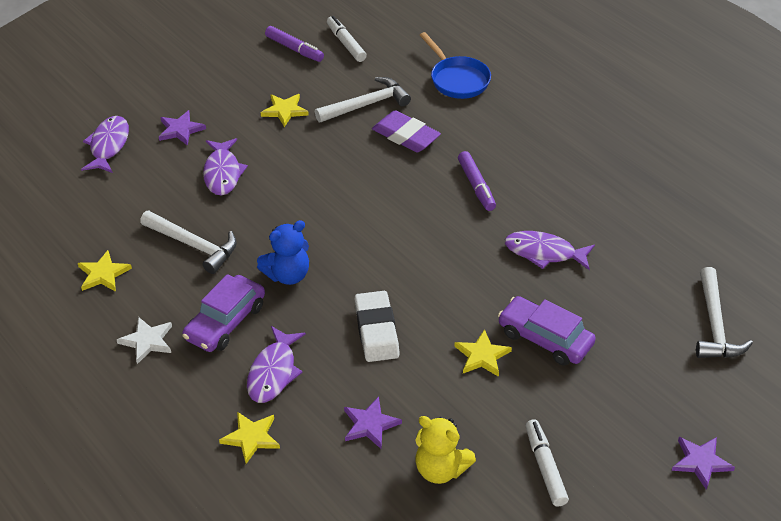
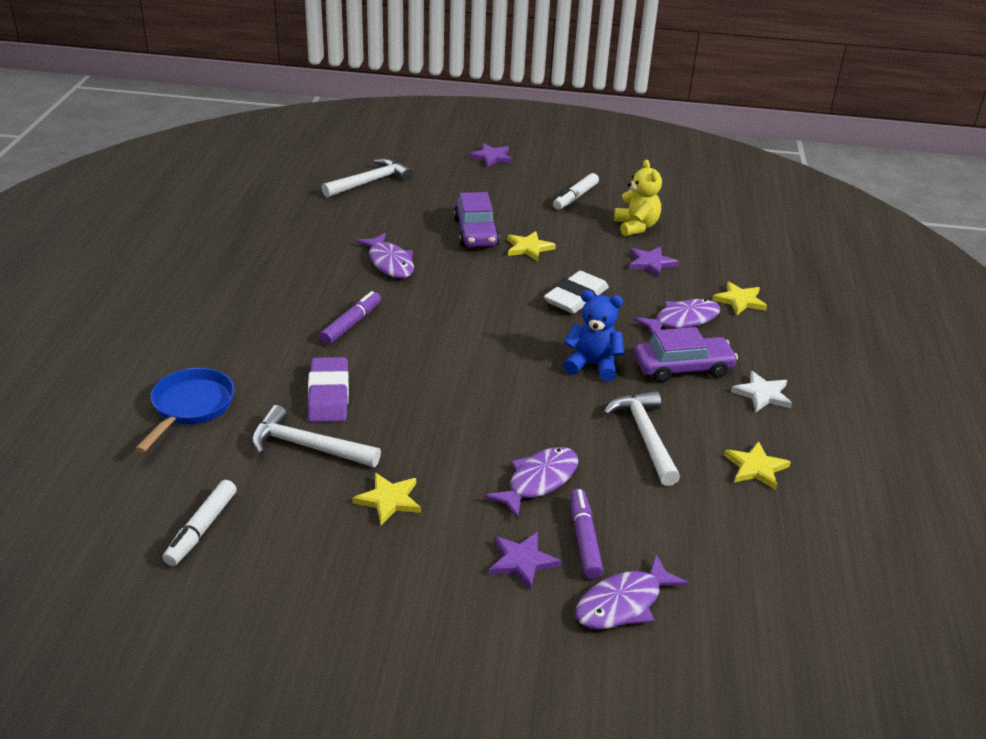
camera: 135 degrees left, 10 degrees down
(294, 49) = (260, 568): purple marker -> purple marker (584, 539)

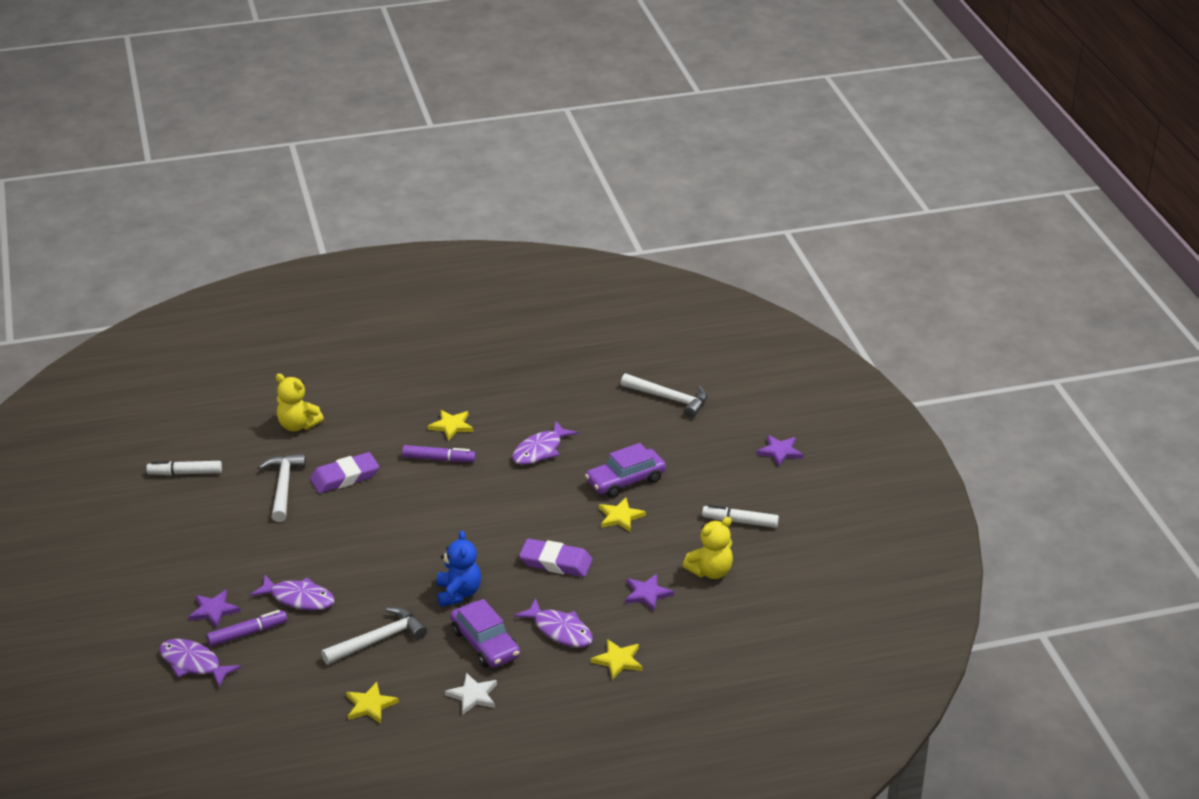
camera: 70 degrees right, 0 degrees up
(190, 408) = (298, 425): blue pan -> yellow teddy bear
(389, 500) = (246, 537): yellow star -> yellow star (451, 426)
(576, 297) = (556, 562): white eraser -> purple eraser

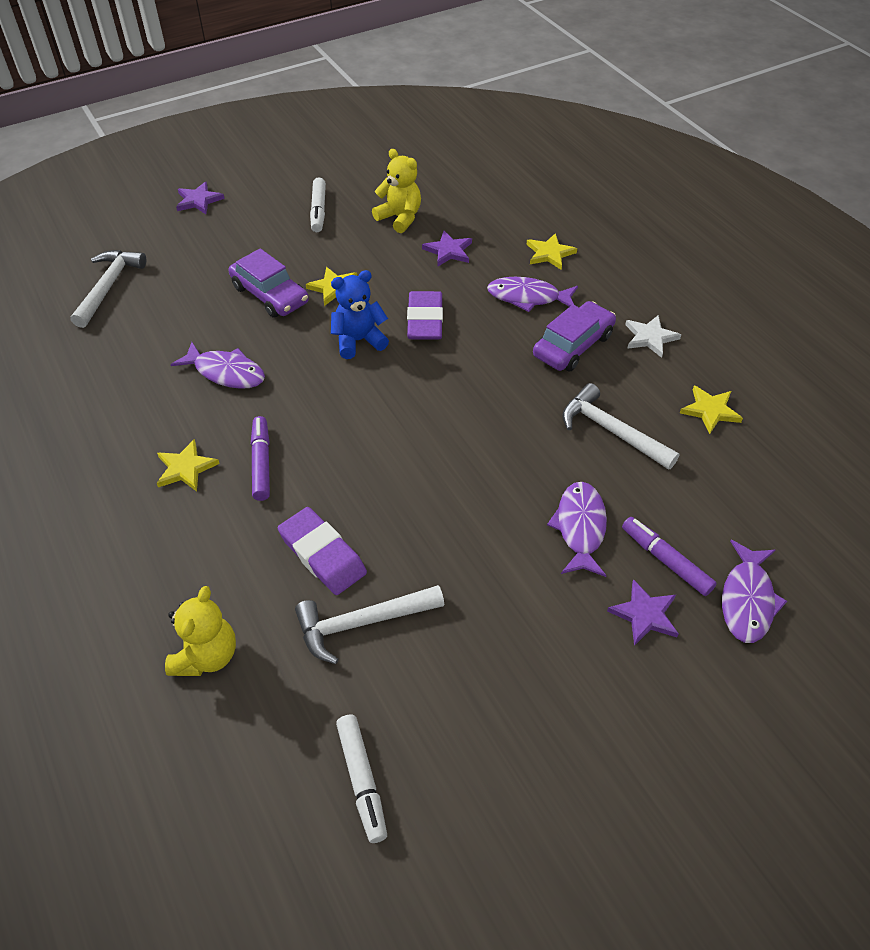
camera: 105 degrees left, 15 degrees up
(458, 593) = (506, 384): blue teddy bear -> blue teddy bear (358, 341)
(560, 630) = (528, 297): purple fish -> purple fish turned 105 degrees counterclockwise

